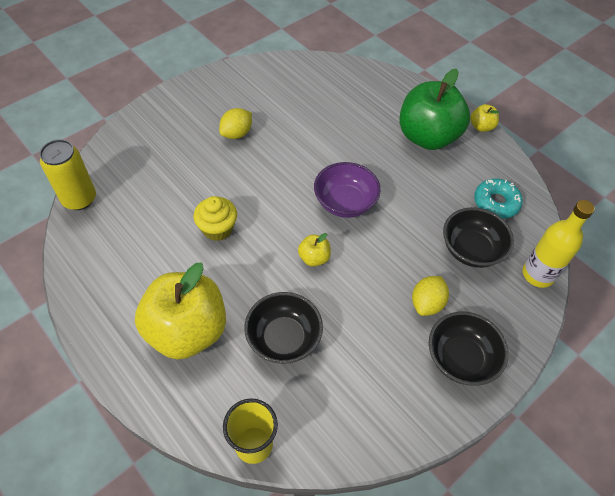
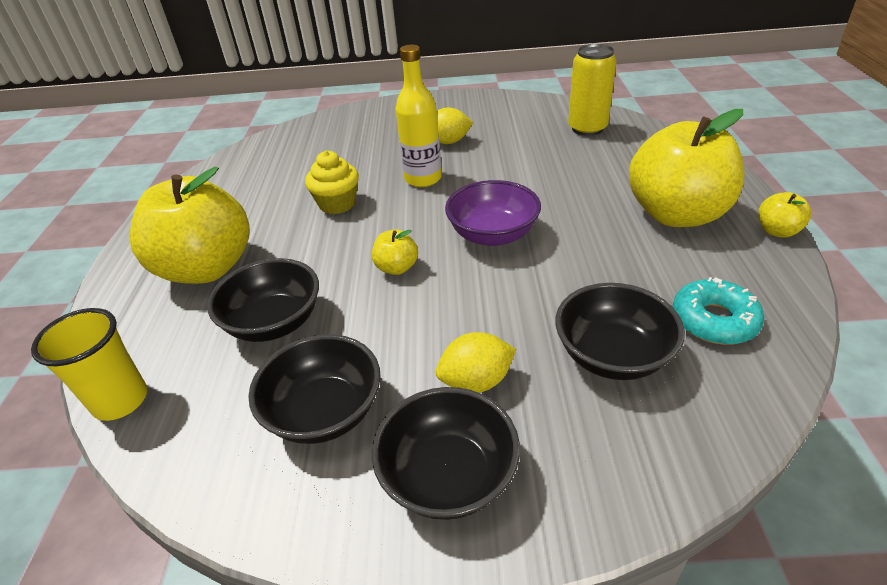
camera: 45 degrees right, 15 degrees down
(79, 199) = (262, 142): yellow can -> yellow can (587, 128)
(374, 369) = (325, 412): none -> black bowl
(427, 137) = (676, 214): green apple -> yellow apple
(538, 274) = (700, 443): yellow bottle -> yellow bottle (423, 179)

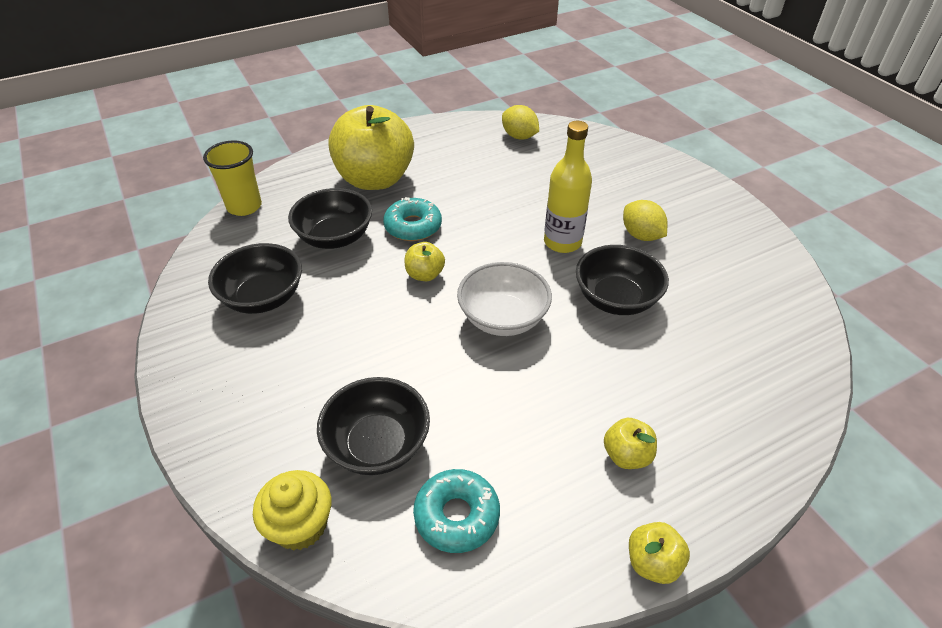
camera: 60 degrees right, 5 degrees up
(316, 259) = (413, 226): none -> turquoise donut
(337, 204) = (490, 207): yellow cupcake -> yellow cupcake (300, 525)
(448, 475) = (228, 379): black bowl -> black bowl (616, 299)
(476, 381) = (317, 365): yellow lemon -> yellow lemon (519, 136)
(493, 235) = (503, 318): purple bowl -> white bowl
(587, 128) = (761, 335): yellow can -> none
(676, 214) = (626, 455): yellow apple -> yellow apple, size x0.42

